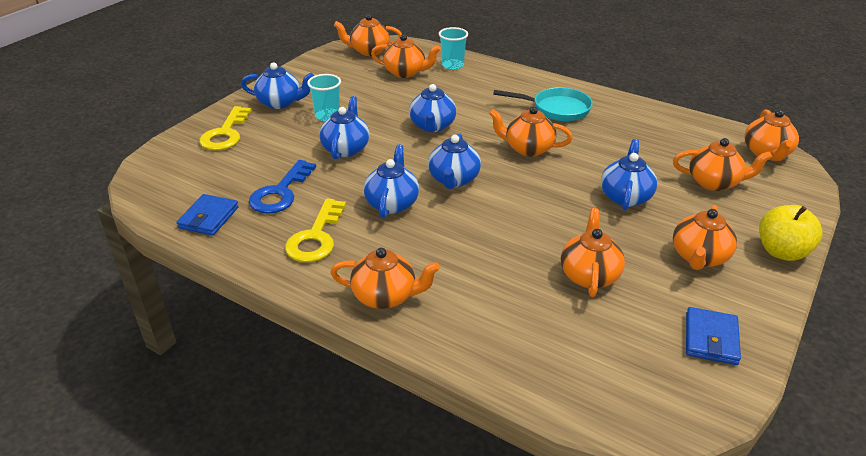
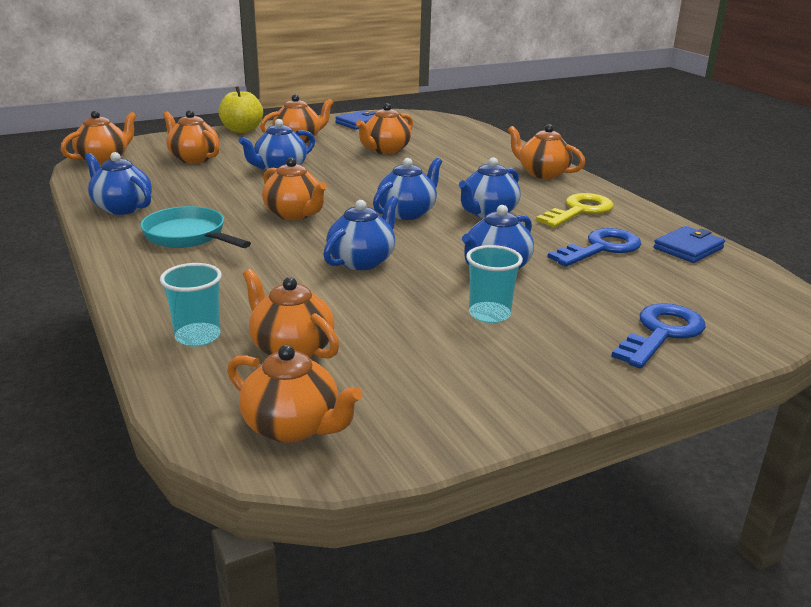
camera: 150 degrees left, 10 degrees down
(225, 134) = (661, 333): yellow key -> blue key
(280, 103) = (553, 360): blue teapot -> blue teapot (122, 208)

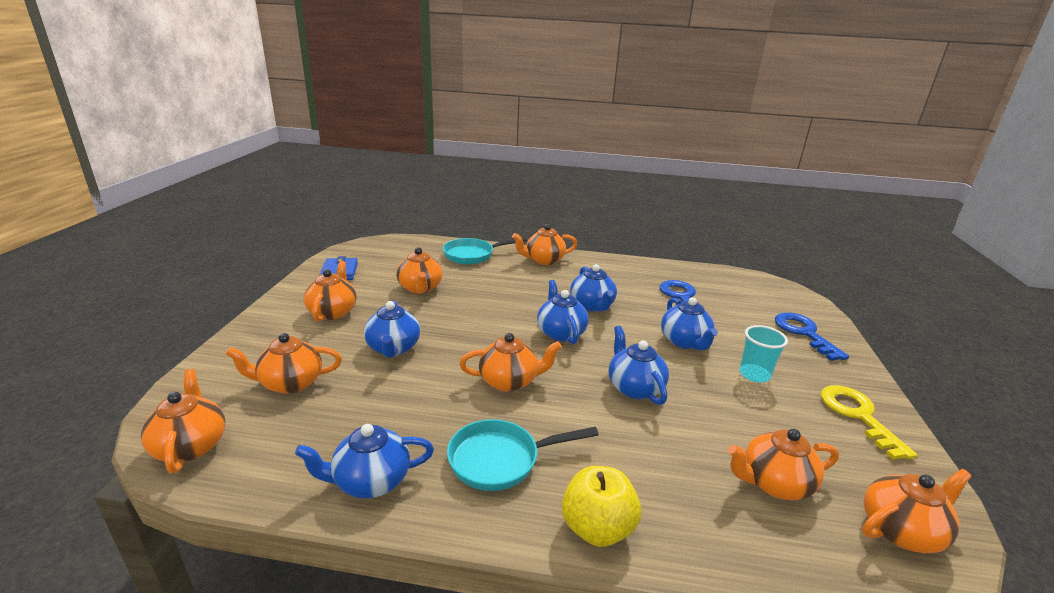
camera: 55 degrees left, 0 degrees up
(198, 336) = (729, 531): turquoise cup -> none
(242, 130) = (255, 327): yellow apple -> yellow apple (597, 528)
(486, 148) = (472, 255): none -> turquoise pan
(579, 211) = (618, 278): yellow key -> yellow key (858, 415)
(688, 248) = (699, 276): blue wallet -> none

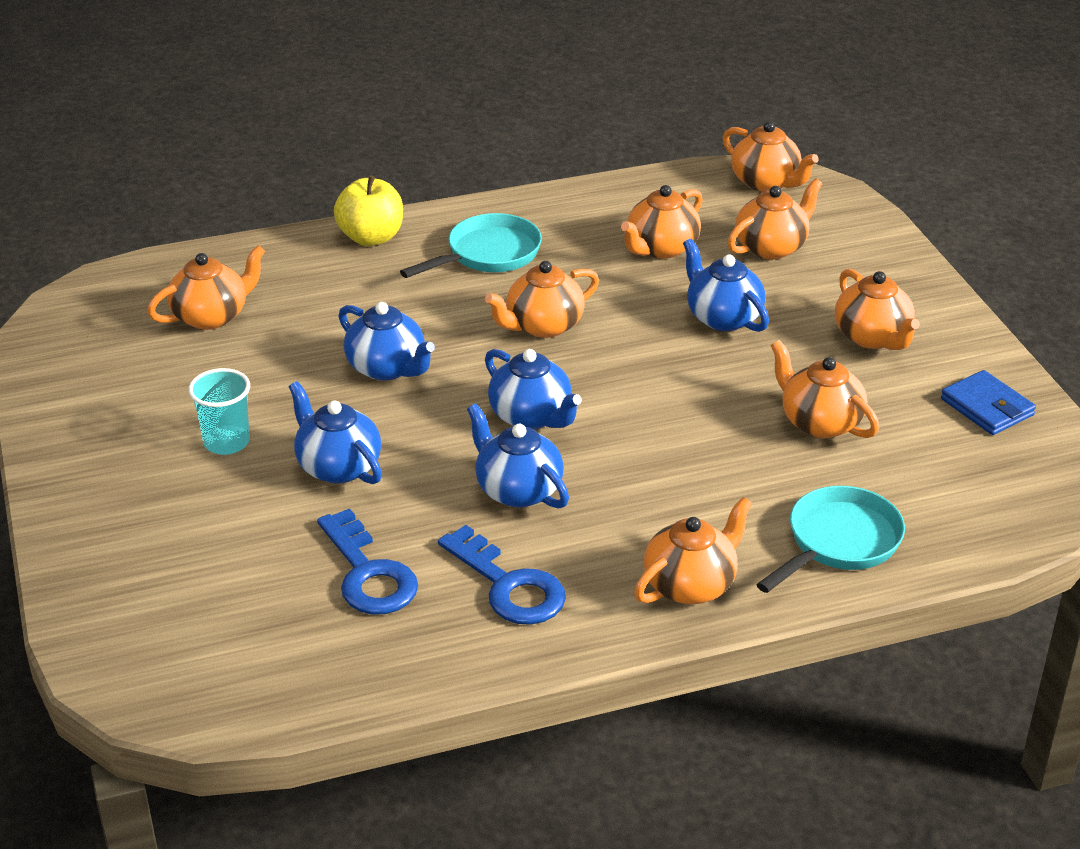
camera: 155 degrees right, 10 degrees up
(370, 481) = (584, 208): blue teapot -> none
(804, 333) = (133, 560): blue key -> blue key (509, 586)
(858, 415) = (92, 424): yellow key -> none
(901, 530) = (93, 314): orange teapot -> orange teapot (661, 248)

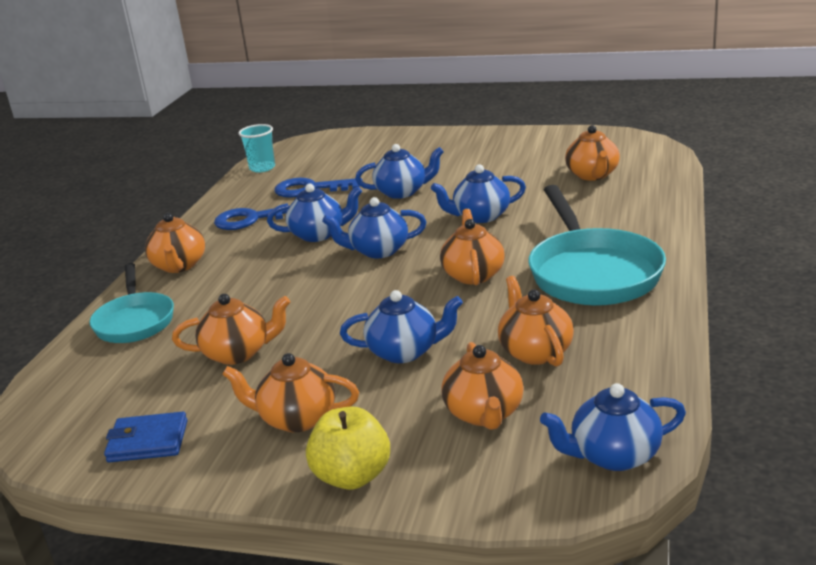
camera: 125 degrees right, 10 degrees down
(226, 442) = (458, 169): turquoise cup -> turquoise cup (262, 168)
(371, 237) = (655, 233): yellow apple -> yellow apple (352, 476)
(488, 254) = (592, 272): turquoise pan -> turquoise pan, size x1.60
(766, 182) = (613, 456): orange teapot -> blue teapot

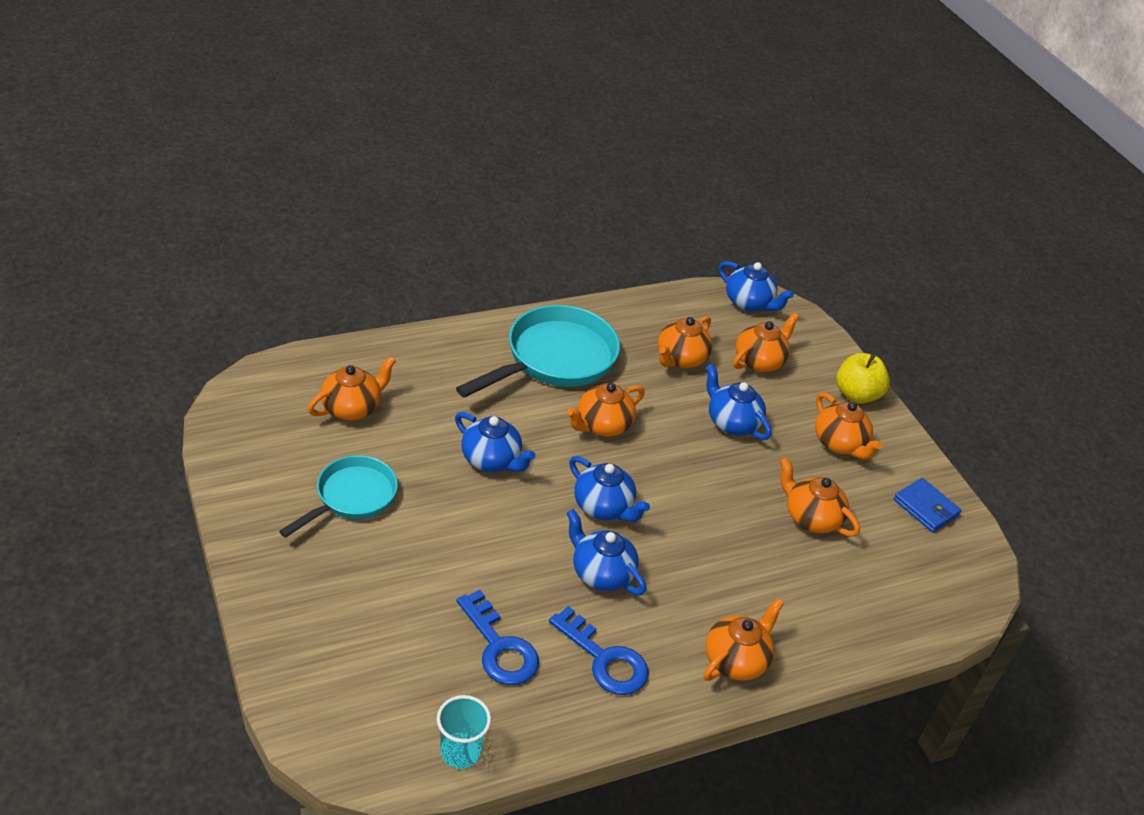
camera: 135 degrees left, 15 degrees up
(135, 321) = (836, 624): turquoise pan -> turquoise pan (351, 497)
(402, 192) = (465, 549): blue teapot -> none

